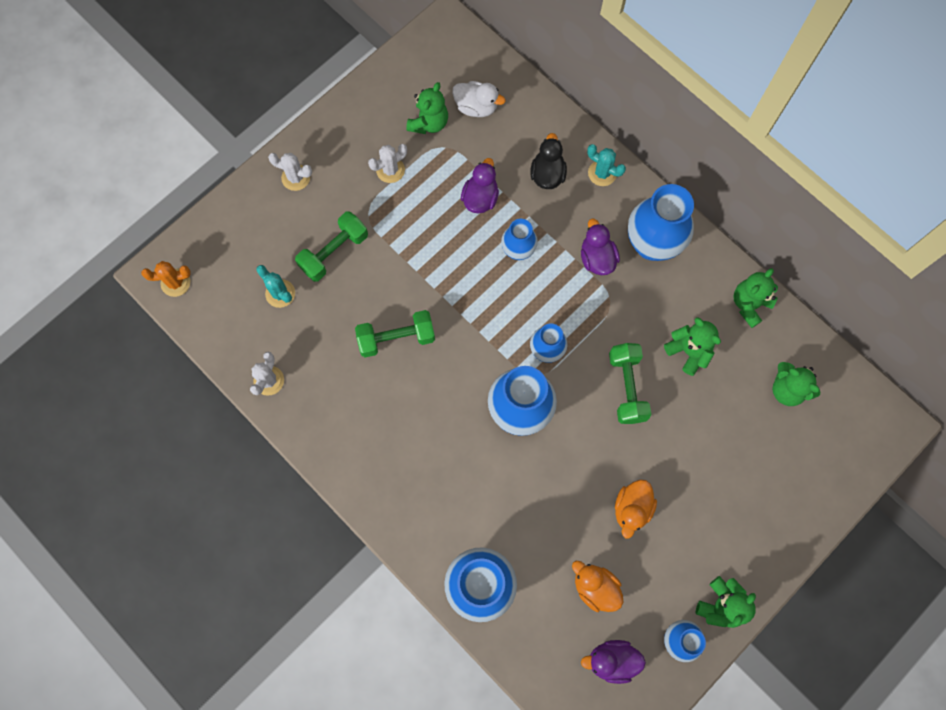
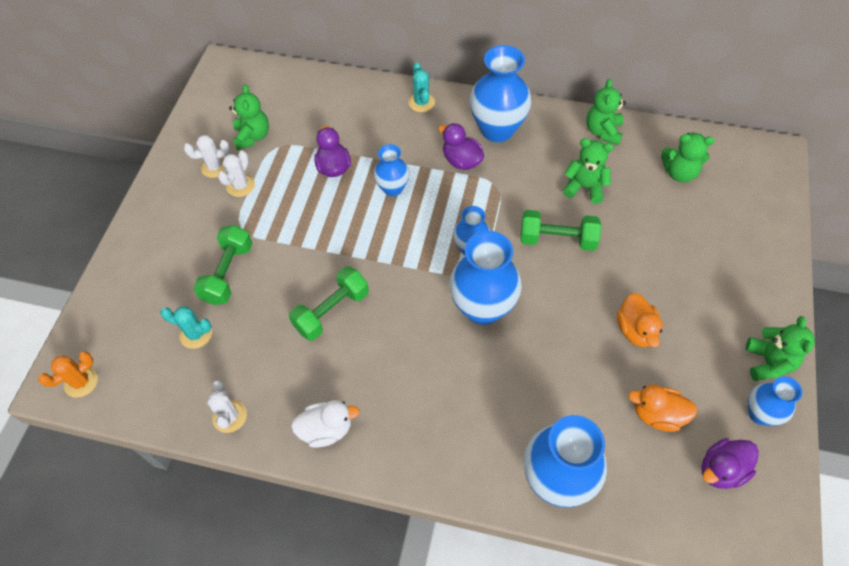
camera: 30 degrees left, 15 degrees down
(296, 177) = (155, 234): white cactus -> white cactus (215, 167)
(476, 107) = (286, 107): white duck -> white duck (326, 429)
(547, 174) = (378, 124): black duck -> none
(602, 173) = (421, 102): turquoise cactus -> turquoise cactus turned 75 degrees clockwise
(627, 387) = (557, 239): green dumbbell -> green dumbbell turned 45 degrees counterclockwise

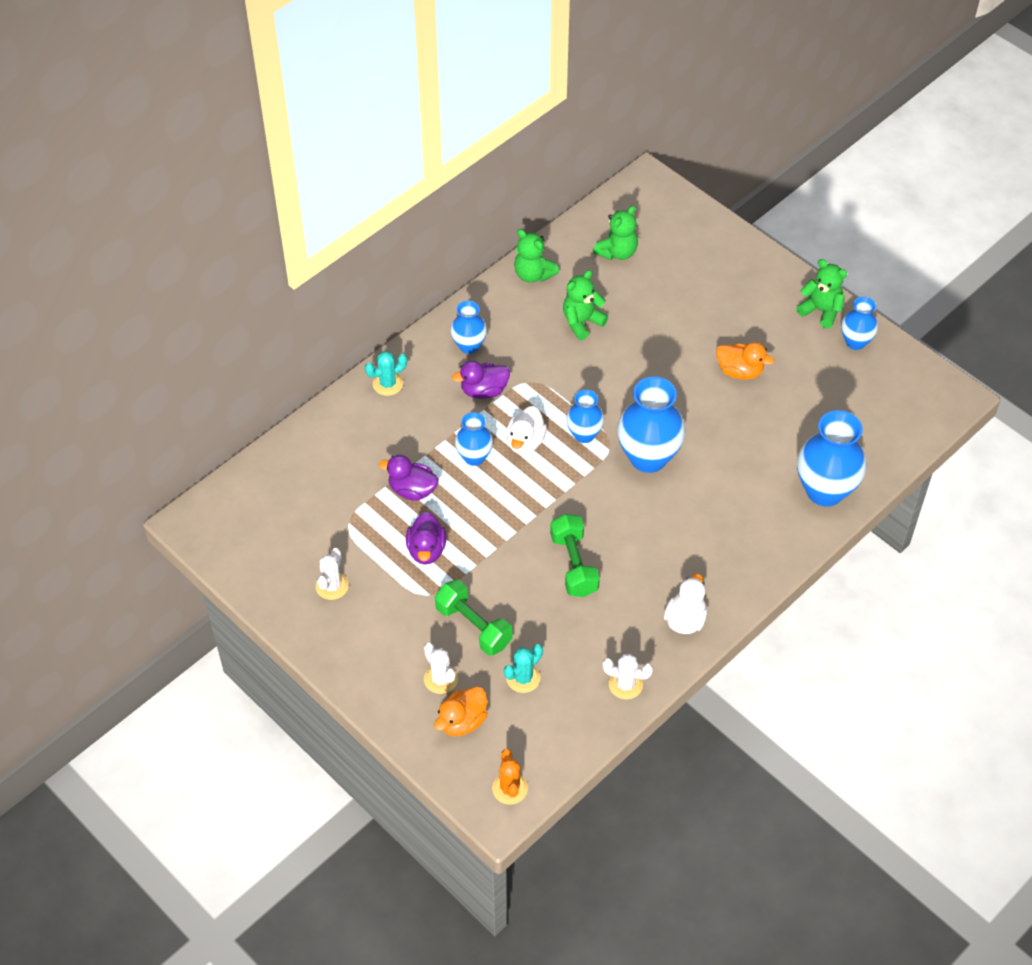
camera: 60 degrees left, 5 degrees down
(240, 185) = (374, 574): white cactus -> white cactus (440, 679)
(252, 136) = (317, 538): green teddy bear -> none
(421, 102) = (388, 384): turquoise cactus -> turquoise cactus turned 45 degrees counterclockwise
(432, 213) = (525, 442): none -> white duck
(497, 129) = (469, 346): blue vase -> blue vase, size x0.57
(557, 239) = (620, 371): green dumbbell -> none
(657, 414) = (816, 401): orange duck -> orange duck (462, 721)
(721, 470) = (881, 391): purple duck -> purple duck (426, 550)

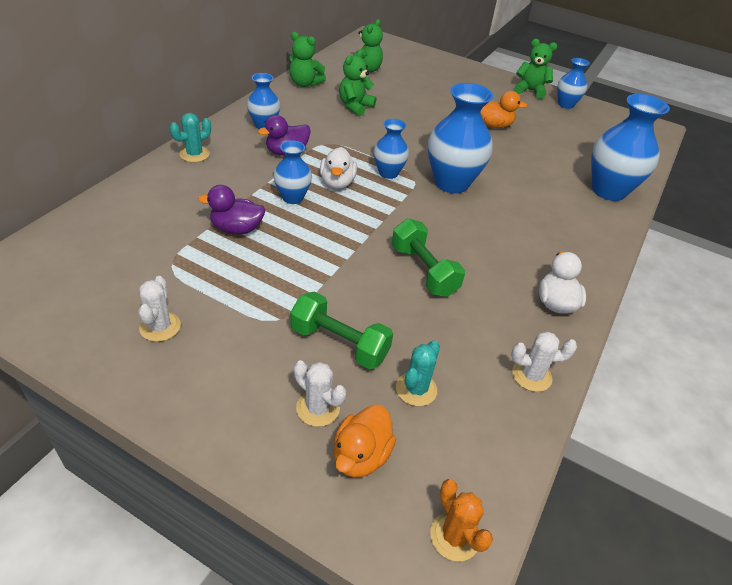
camera: 20 degrees left, 10 degrees down
(426, 550) = (265, 277): purple duck -> none

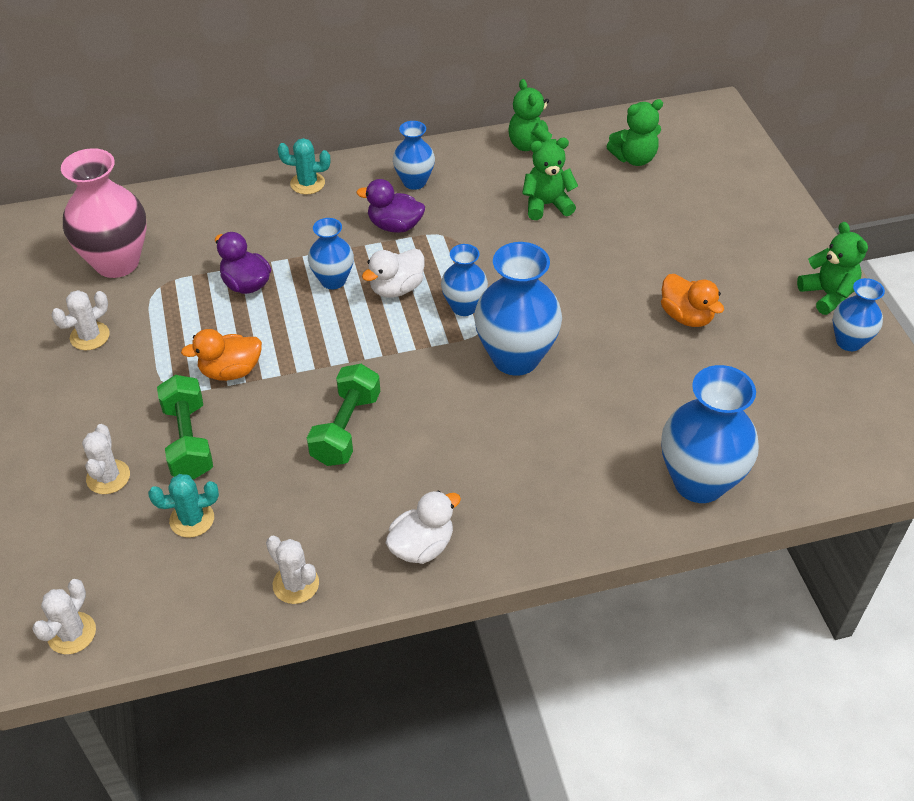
camera: 50 degrees right, 5 degrees up
(111, 267) = (117, 262): none -> pink vase
(361, 456) = (89, 532): orange duck -> orange duck (230, 371)
(454, 536) = (72, 633): orange cactus -> white cactus

